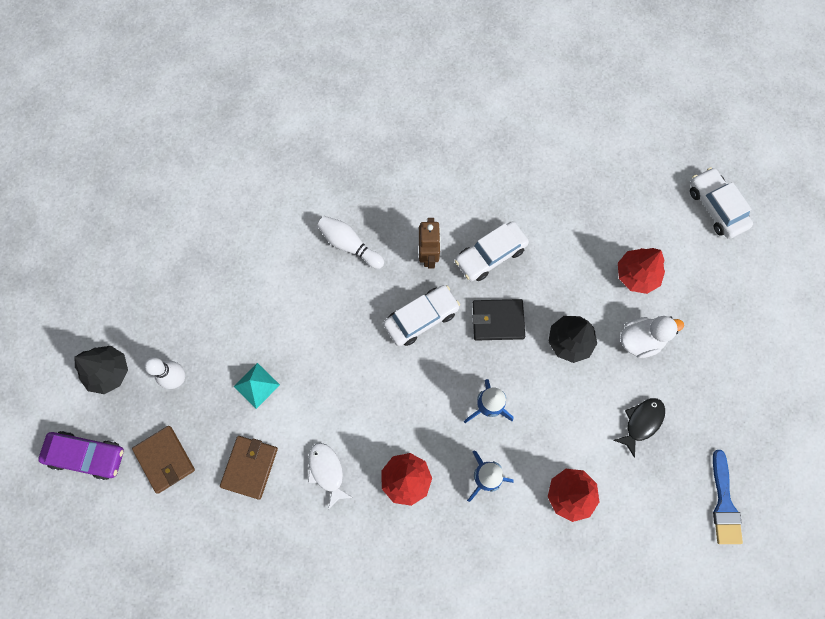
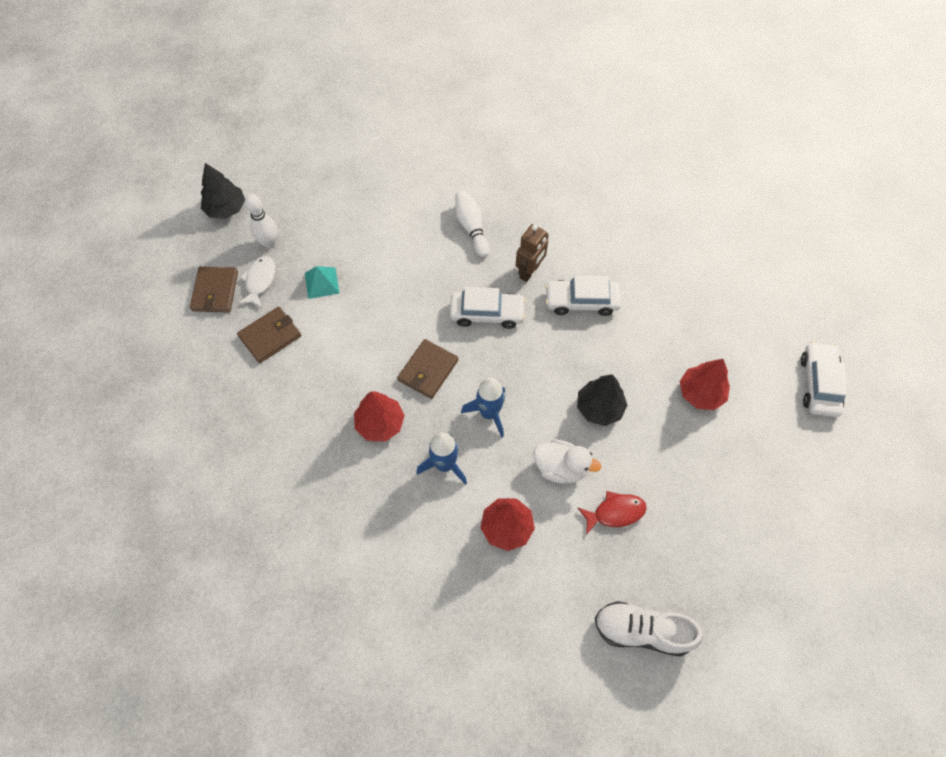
camera: 35 degrees right, 10 degrees down
(87, 456) = (165, 254): purple car -> none
(327, 471) = (324, 377): white fish -> white fish (260, 281)
(410, 404) = (428, 370): none -> brown wallet
(497, 320) = (549, 354): black wallet -> none
(640, 340) = (665, 446): white duck -> white duck (561, 468)
(641, 422) = (615, 512): black fish -> red fish
(724, 503) = (642, 631): blue brush -> white shoe

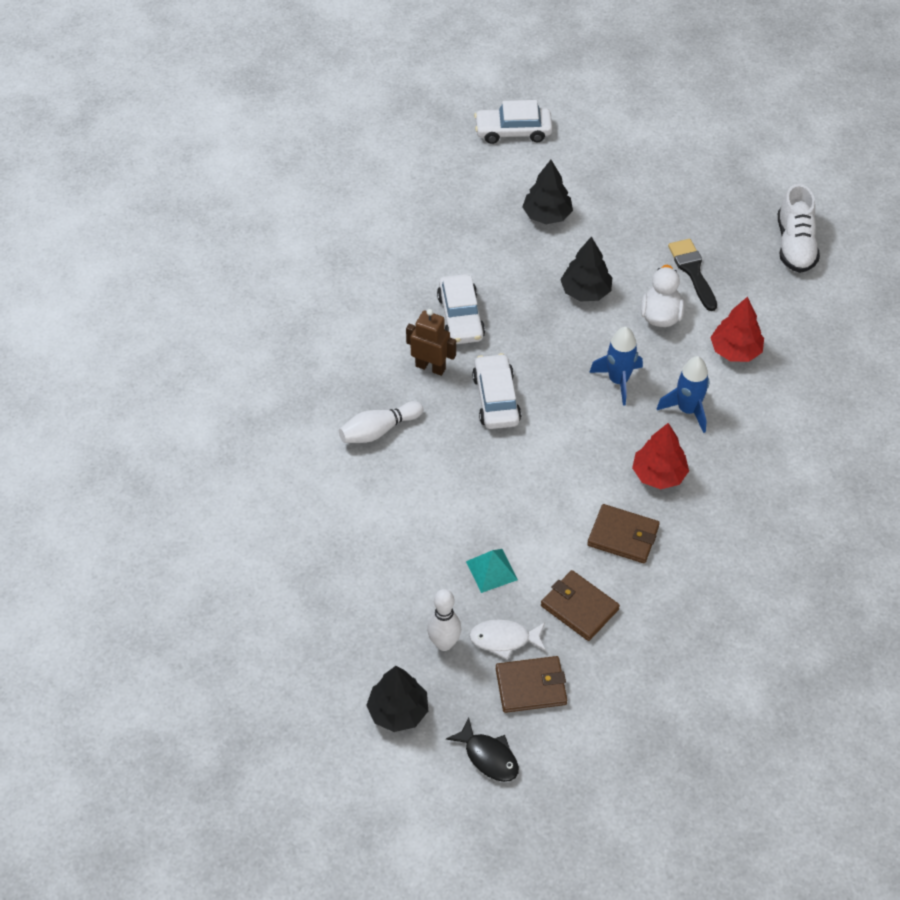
camera: 100 degrees left, 10 degrees down
(171, 256) = (488, 756): none -> black fish
(428, 370) = (582, 442): brown wallet -> brown wallet (623, 536)
(615, 512) = (692, 271): red fish -> black brush
(700, 393) = (547, 215): red tree -> black tree

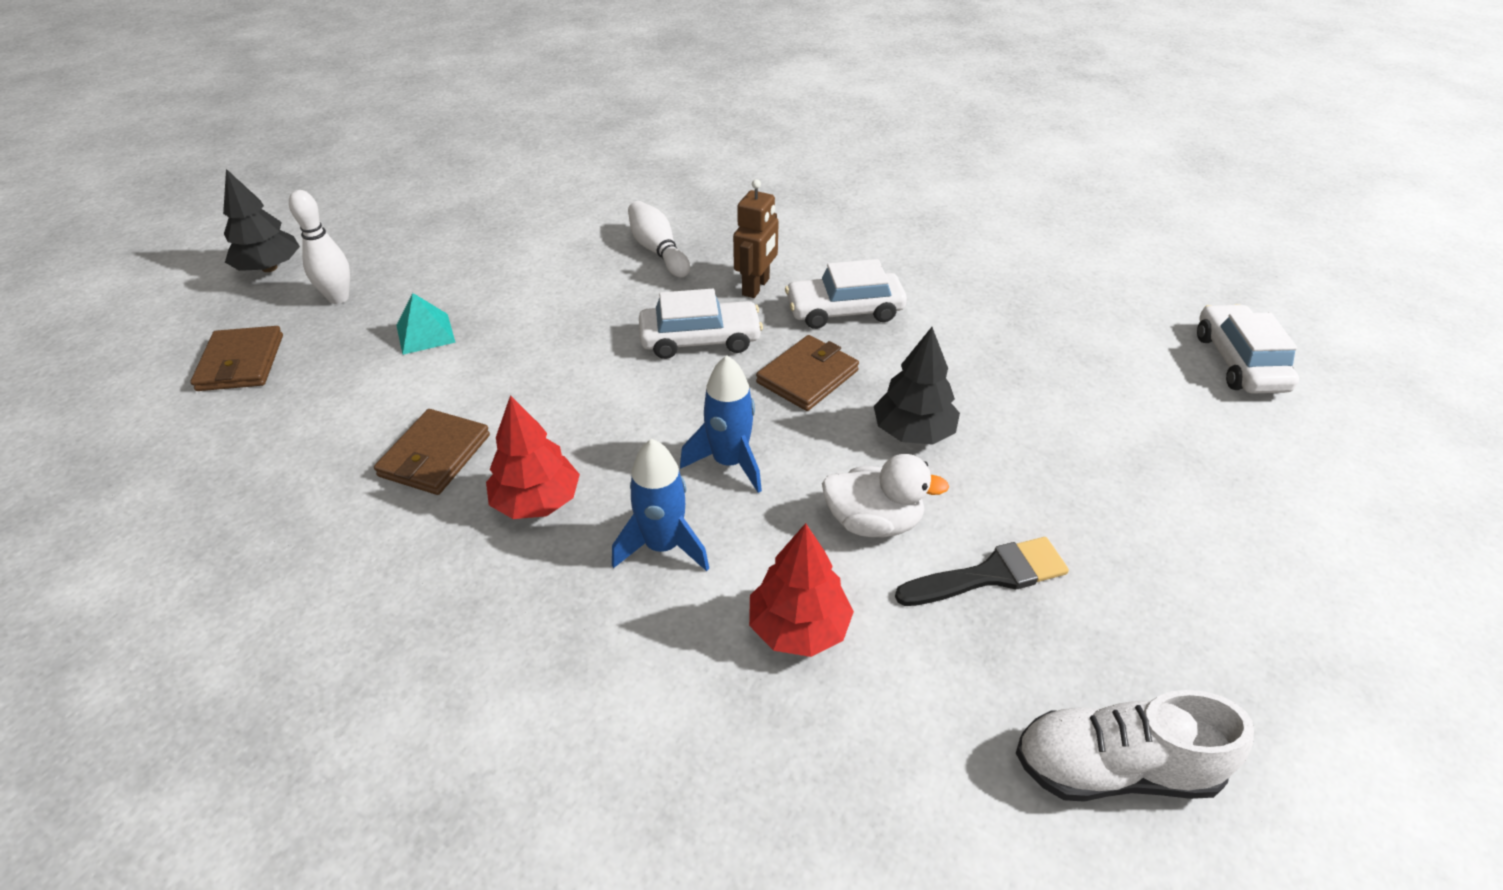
camera: 90 degrees right, 10 degrees down
(488, 756) = (169, 329): black fish -> none
(504, 639) = (320, 342): white fish -> none
(547, 215) = (1067, 394): black tree -> none
(579, 607) = (334, 407): brown wallet -> brown wallet (807, 376)

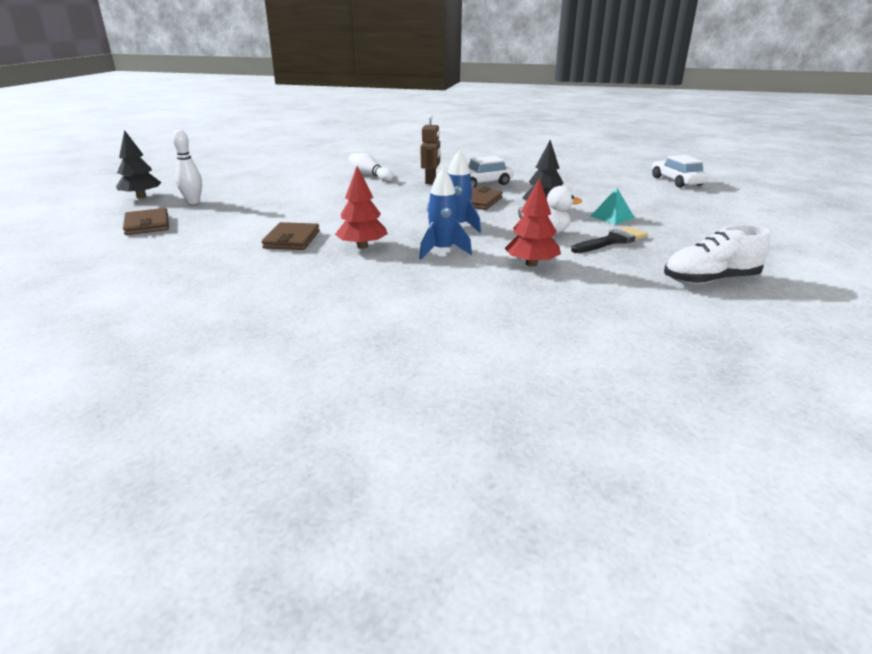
camera: 15 degrees left, 15 degrees down
(425, 333) = (256, 207): turquoise pyramid -> turquoise pyramid (612, 217)
(700, 340) = (413, 197): white car -> none

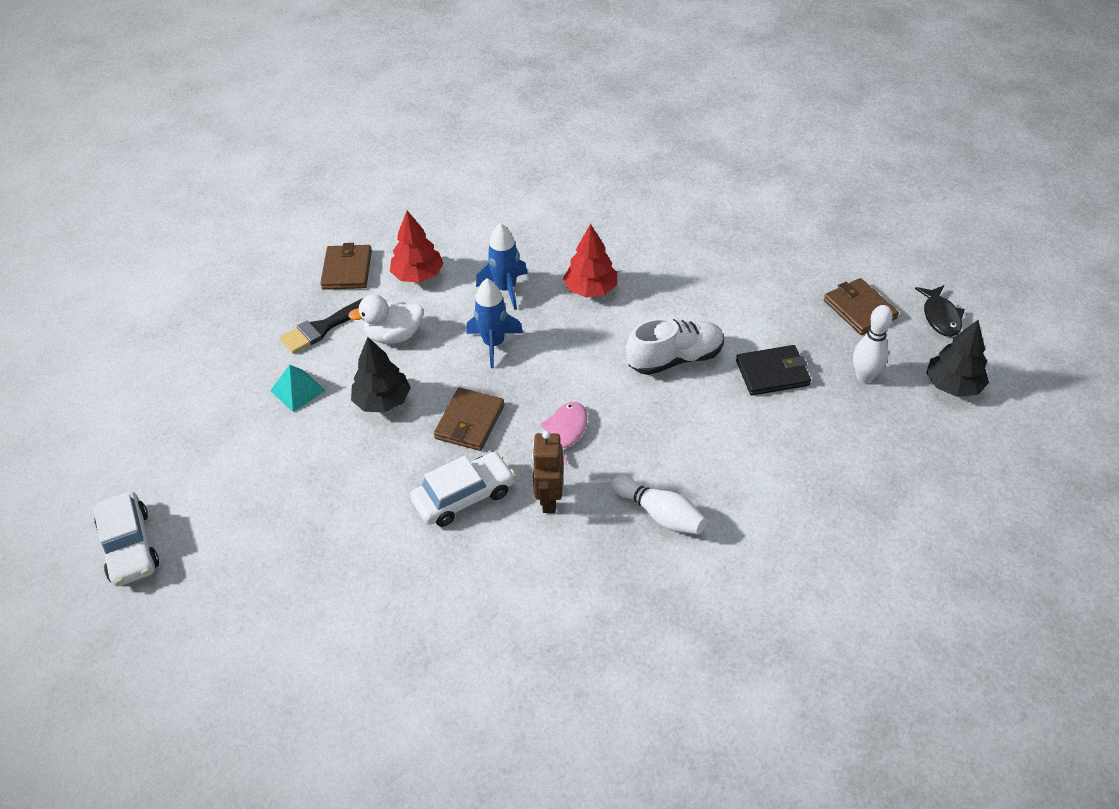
camera: 175 degrees right, 20 degrees up
(93, 218) = (940, 317): none -> black fish
(254, 206) = (772, 373): none -> black wallet
(292, 240) = (671, 294): brown wallet -> brown wallet (347, 270)
(413, 196) = (565, 432): none -> pink fish
(710, 280) = (262, 266): white shoe -> white shoe (675, 359)

